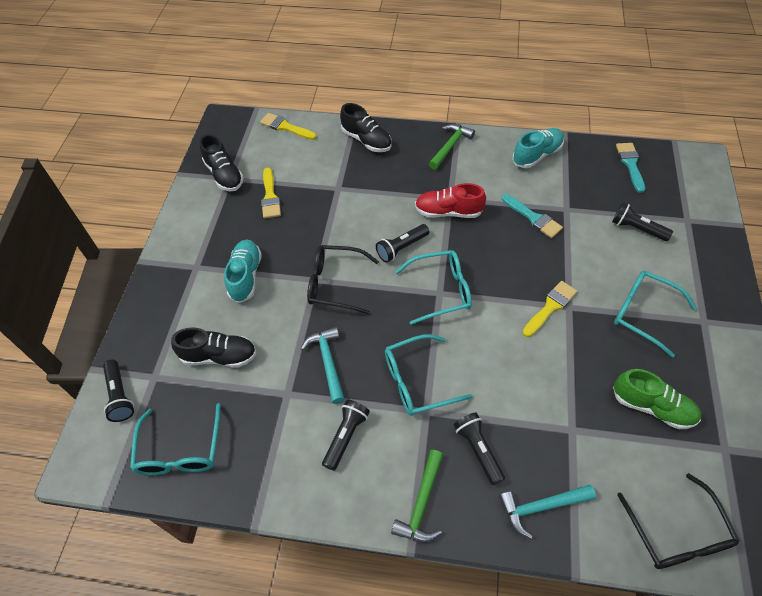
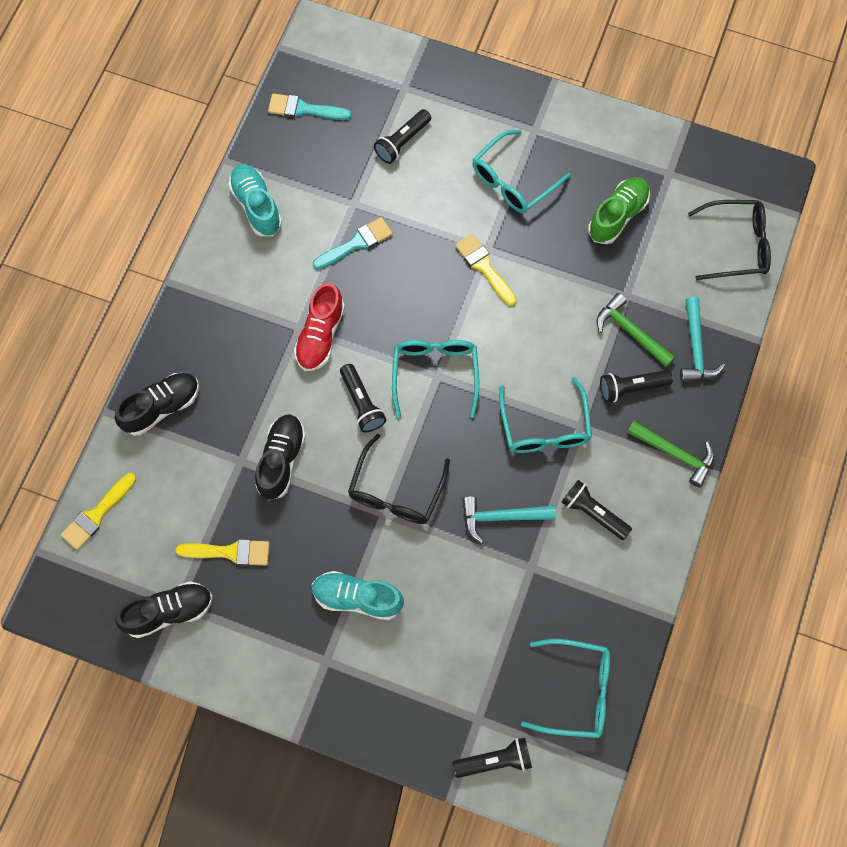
camera: 80 degrees left, 15 degrees up
(219, 356) = (467, 640): black shoe -> black shoe (281, 460)
(450, 146) = (208, 303): green hammer -> green hammer (630, 332)

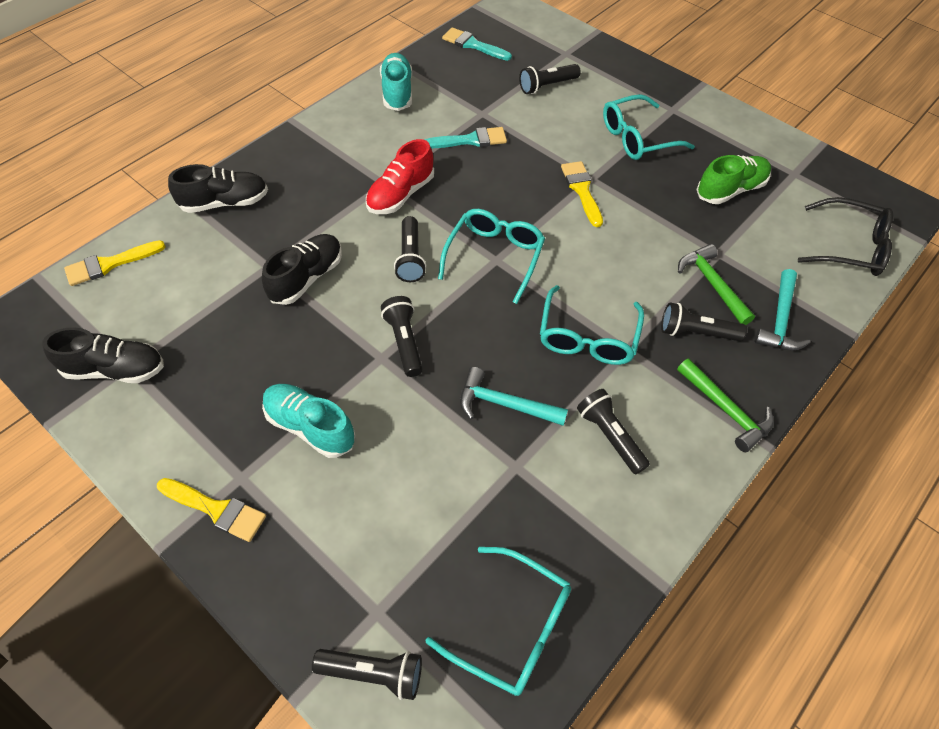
camera: 20 degrees right, 15 degrees down
(230, 552) = (208, 338): yellow brush -> yellow brush (216, 509)
(396, 491) = (404, 342): black glasses -> black flashlight

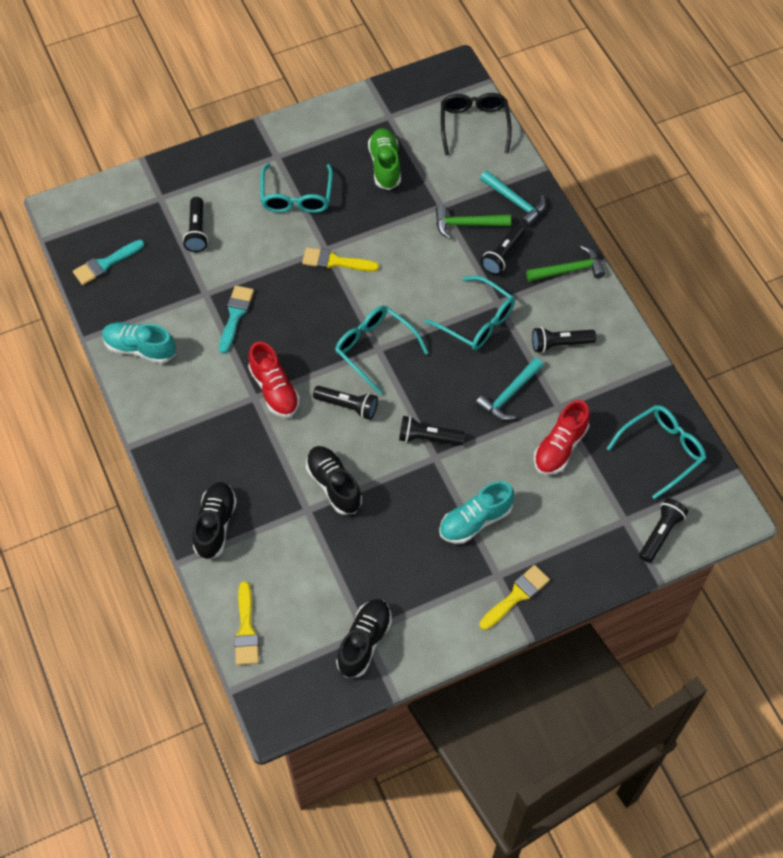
camera: 65 degrees left, 5 degrees up
(456, 488) = (560, 447): none -> red shoe
(850, 247) = (474, 125): black glasses -> black glasses turned 45 degrees counterclockwise

